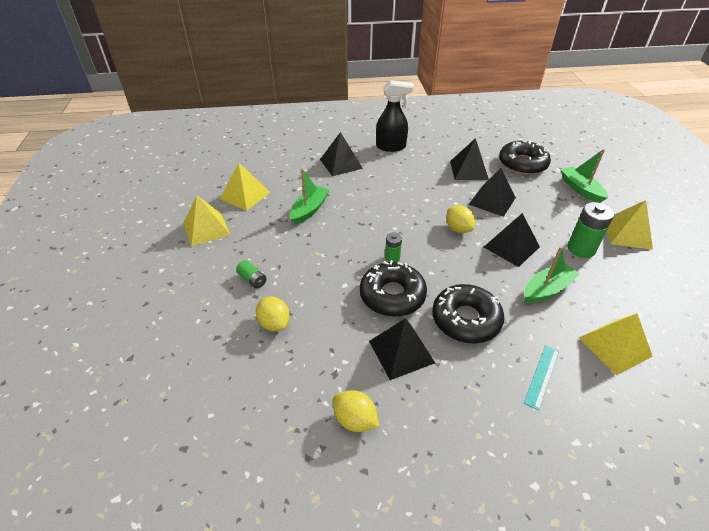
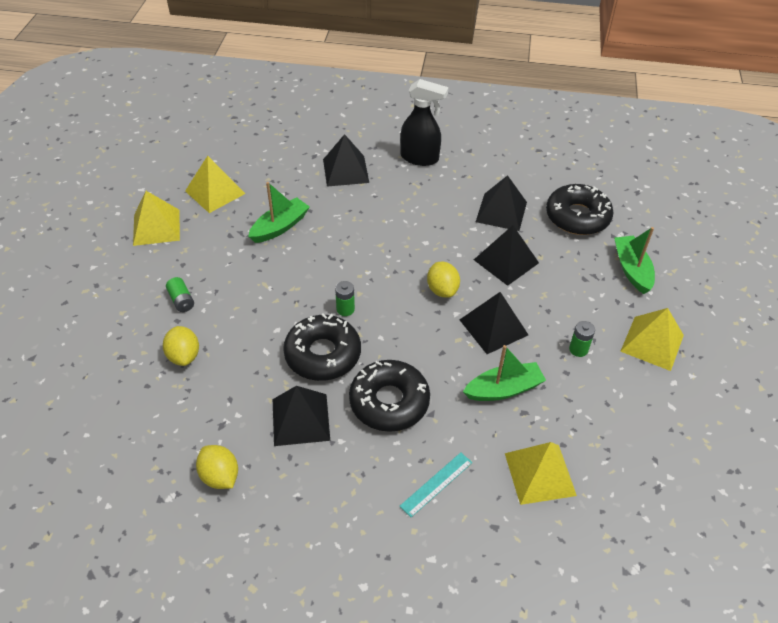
camera: 15 degrees right, 5 degrees up
(581, 249) = (578, 349): green battery -> green battery, size x0.56

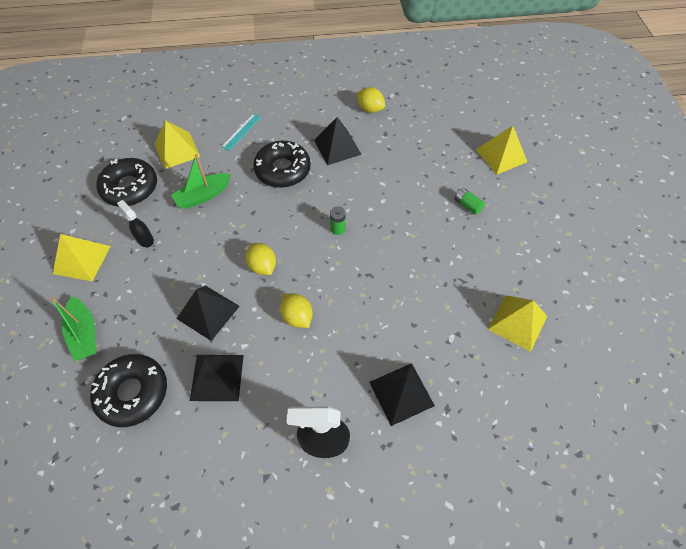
camera: 165 degrees right, 10 degrees up
(156, 227) = (539, 266): yellow pyramid -> yellow pyramid (501, 155)
(184, 356) = (436, 167): yellow lemon -> yellow lemon (297, 317)
(280, 227) = (431, 296): green boat -> none
(323, 354) = (340, 190): black donut -> black donut (130, 188)
(493, 327) = (214, 242): black pyramid -> none
(578, 349) = (145, 239): green battery -> black spray bottle

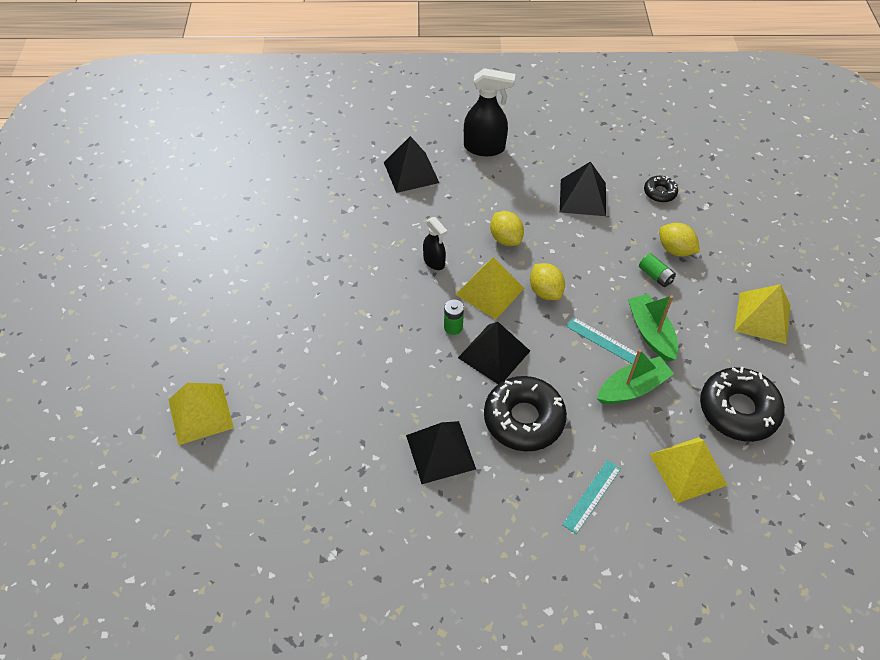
camera: 175 degrees left, 5 degrees down
(84, 333) = (726, 242): green boat -> green boat (651, 333)
(133, 393) = (659, 192): black donut -> black donut, size x0.50
(145, 239) = (694, 335): black spray bottle -> black spray bottle (434, 262)
(208, 312) = (601, 251): black pyramid -> black pyramid (494, 354)
(219, 228) = (603, 340): none -> turquoise ruler
(370, 109) = (376, 525): yellow lemon -> yellow lemon (675, 250)
(467, 205) = (280, 343): green battery -> green battery (655, 276)
(517, 322) = (279, 215): yellow pyramid -> yellow pyramid (490, 291)

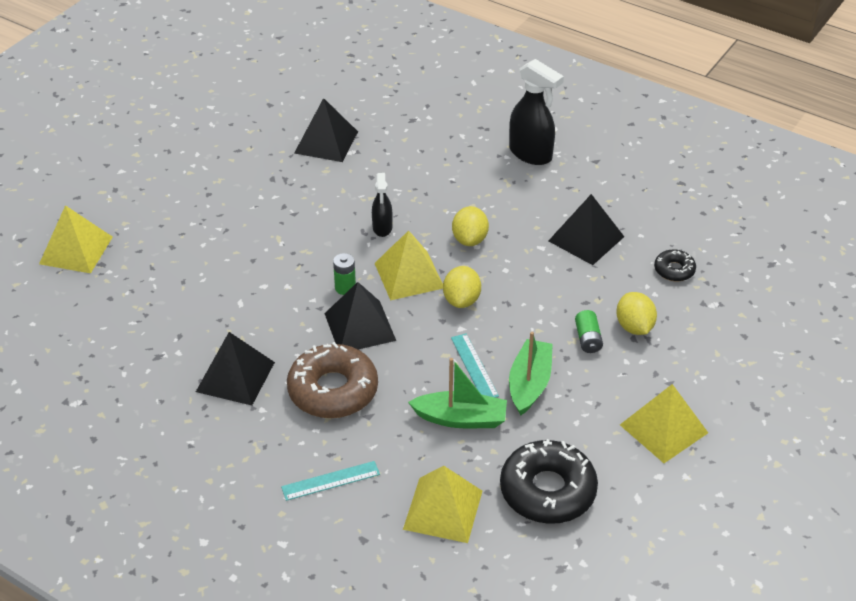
camera: 35 degrees right, 10 degrees down
(411, 172) = (437, 145): black pyramid -> black pyramid (326, 142)
(523, 419) = (333, 390): black donut -> brown donut

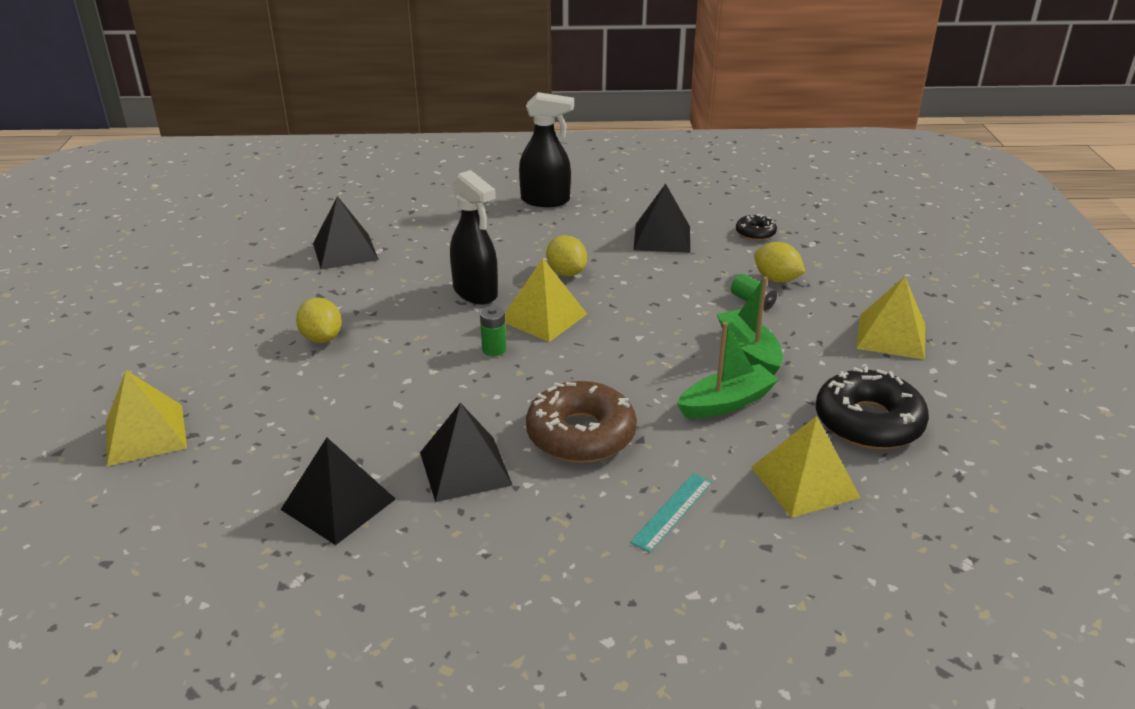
camera: 35 degrees left, 10 degrees down
(360, 326) = (545, 373): black pyramid -> black pyramid (338, 504)
(382, 228) = (475, 293): black spray bottle -> black spray bottle, size x1.69
(461, 300) = (614, 316): yellow lemon -> yellow lemon (322, 338)
(474, 366) = (687, 359): turquoise ruler -> none

